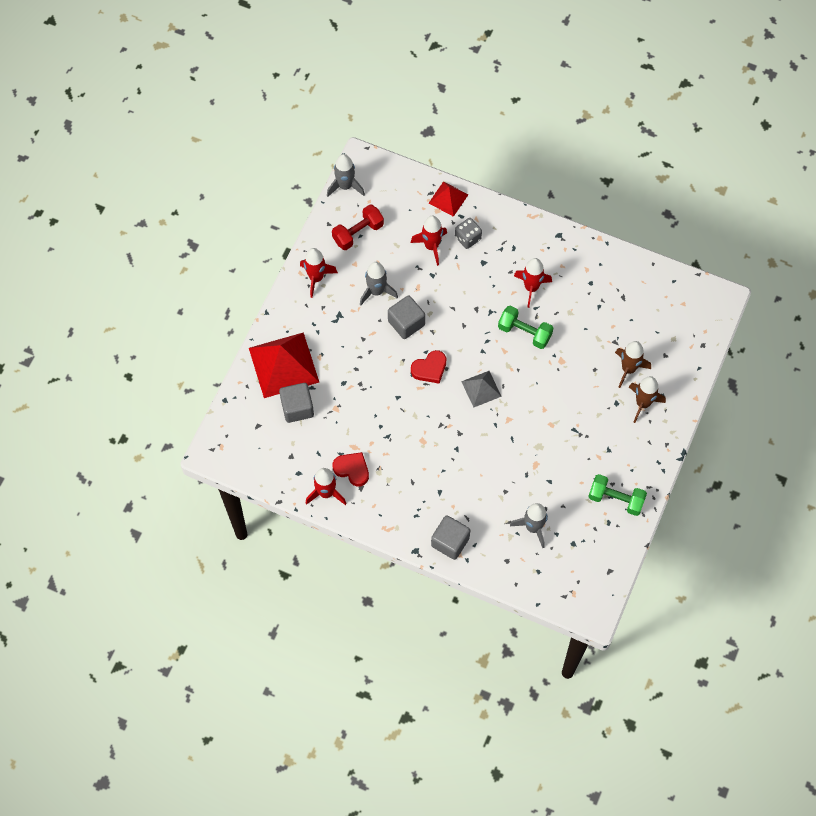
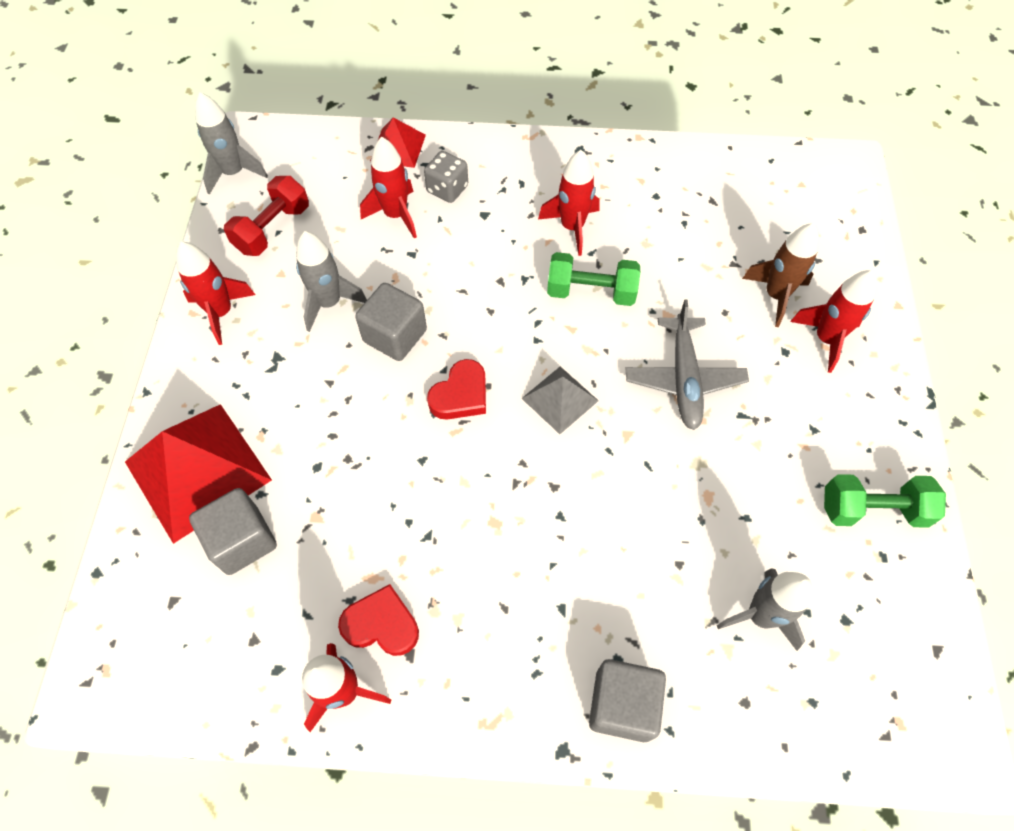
camera: 20 degrees left, 5 degrees down
(552, 400) = (684, 379): none -> grey plane
(642, 403) = (825, 339): brown rocket -> red rocket

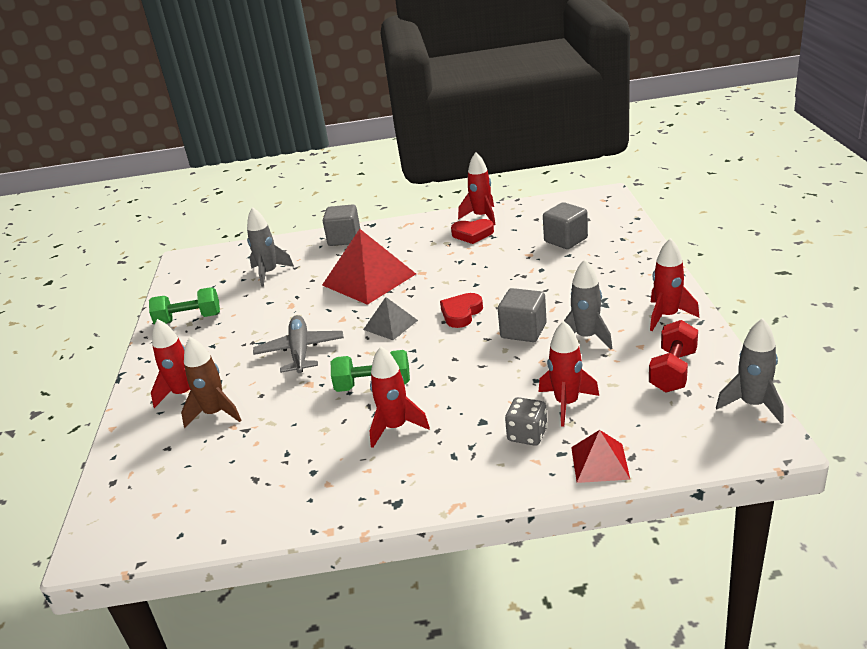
camera: 175 degrees right, 30 degrees down
(197, 470) = (614, 254): red pyramid -> red pyramid (369, 279)

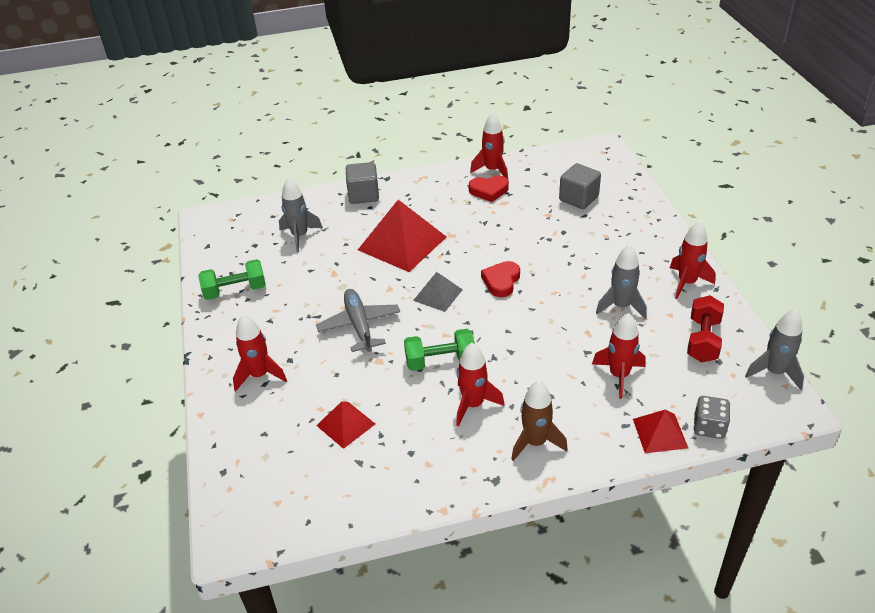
camera: 10 degrees left, 10 degrees up
(215, 414) = (298, 395): brown rocket -> brown rocket (535, 442)
(253, 442) = (345, 424): none -> red pyramid
(523, 331) = (563, 300): grey cube -> none
(527, 434) = (592, 408): grey dice -> grey dice (709, 427)

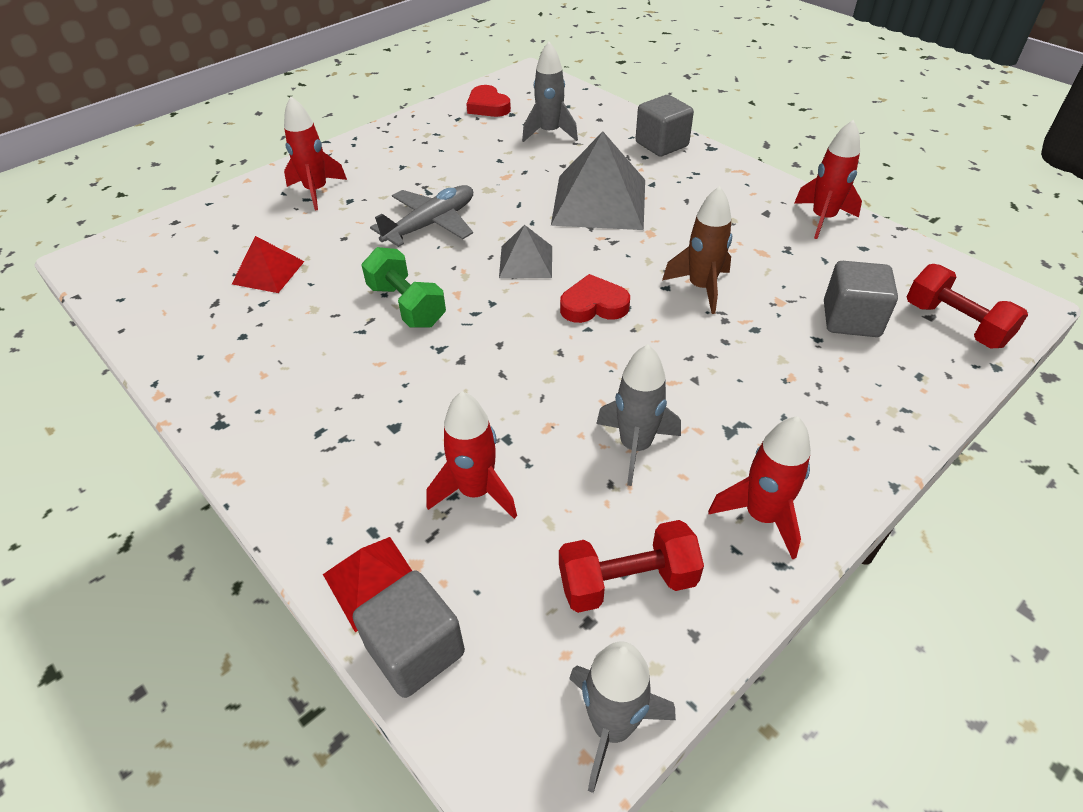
camera: 60 degrees right, 5 degrees up
(235, 291) = (432, 130): green dumbbell -> none
(402, 243) = (599, 202): red pyramid -> grey pyramid
(473, 404) = (343, 359): red rocket -> none
(489, 191) = (774, 231): red heart -> red heart (488, 106)
(535, 442) = (299, 441): brown rocket -> brown rocket (701, 288)
(604, 170) = (955, 324): none -> red dumbbell
(709, 427) = (415, 650): grey dice -> grey cube

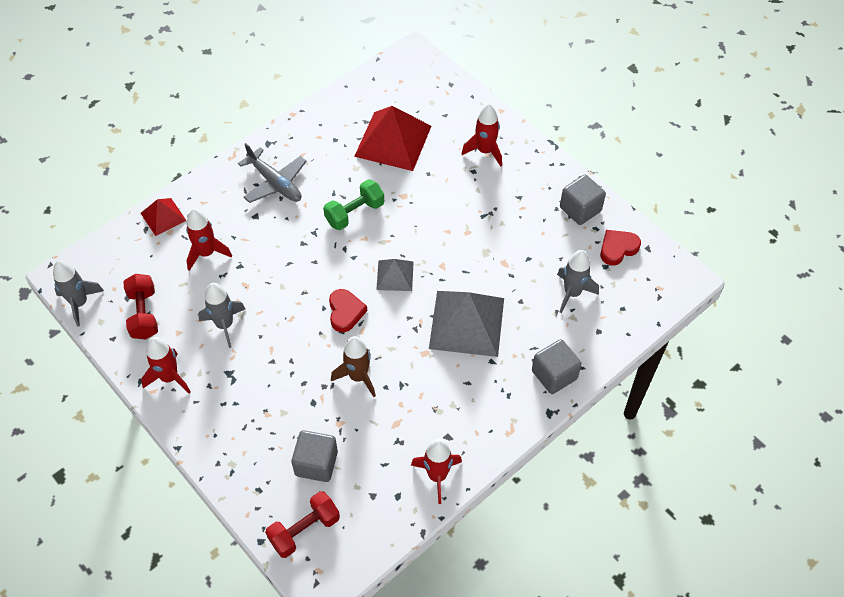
camera: 90 degrees right, 10 degrees up
(268, 272) = (393, 141): red pyramid -> red pyramid, size x1.88
(415, 650) = (127, 234): grey cube -> grey cube (580, 209)
(431, 224) = (441, 220): grey plane -> grey plane (275, 183)

